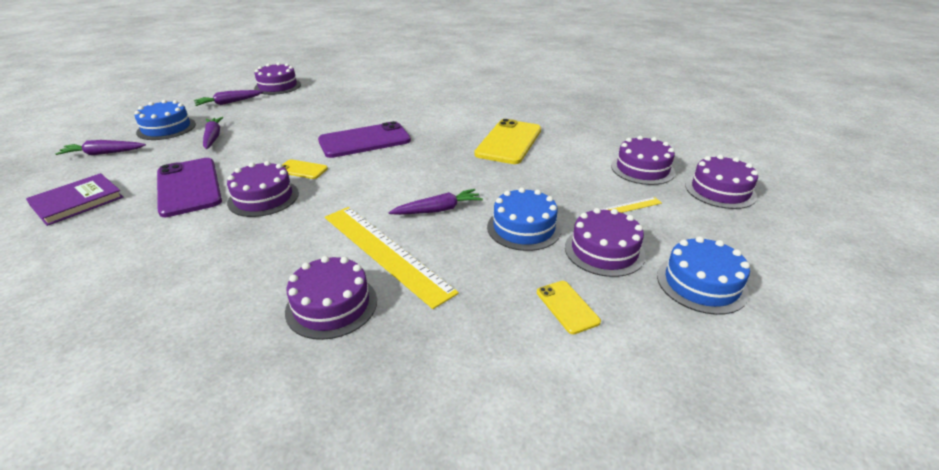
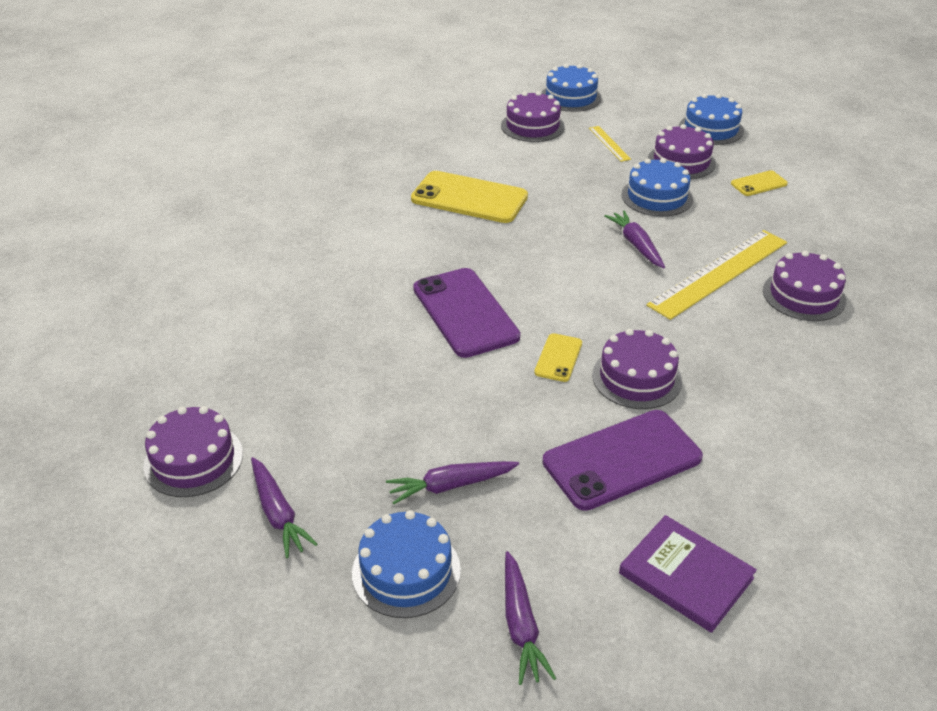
camera: 90 degrees left, 5 degrees up
(720, 190) = (570, 97): purple cake -> blue cake

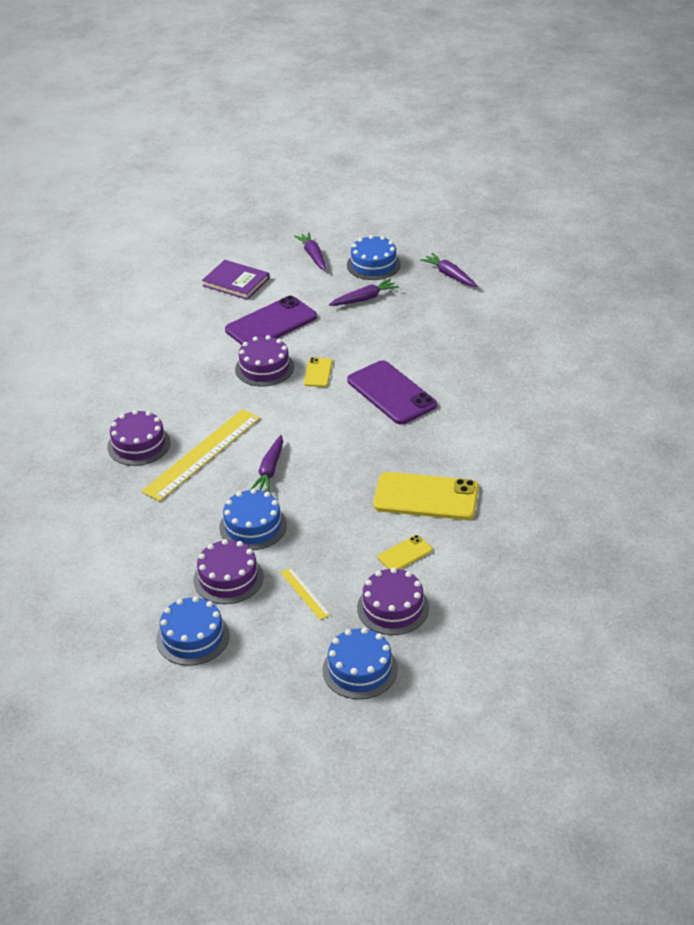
camera: 170 degrees right, 0 degrees up
(193, 460) = (512, 289): purple cake -> none
(636, 245) = (270, 470): purple carrot -> purple carrot turned 45 degrees clockwise
(759, 184) = (153, 559): yellow phone -> yellow phone (405, 554)

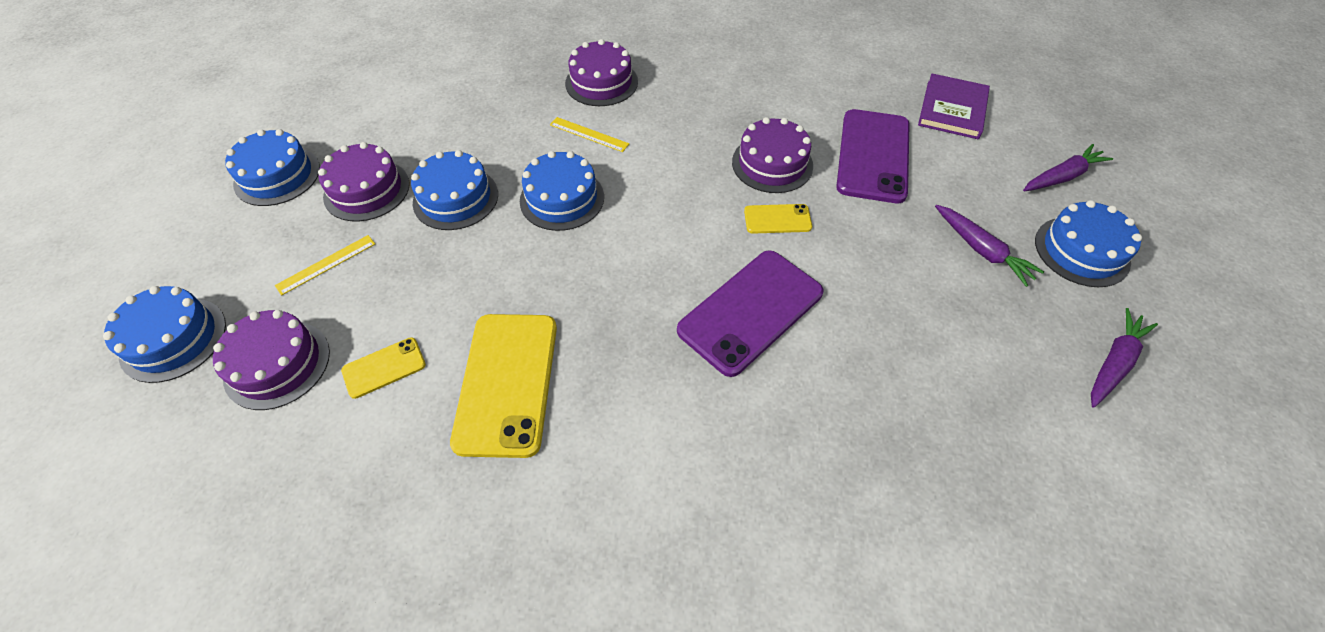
camera: 80 degrees right, 15 degrees up
(202, 454) = (589, 134): yellow ruler -> yellow ruler, size x0.45
(270, 470) = (562, 198): purple carrot -> blue cake
(271, 323) = (873, 156): purple phone -> purple phone turned 60 degrees clockwise
(405, 554) = (384, 367): yellow phone -> yellow phone turned 75 degrees counterclockwise

